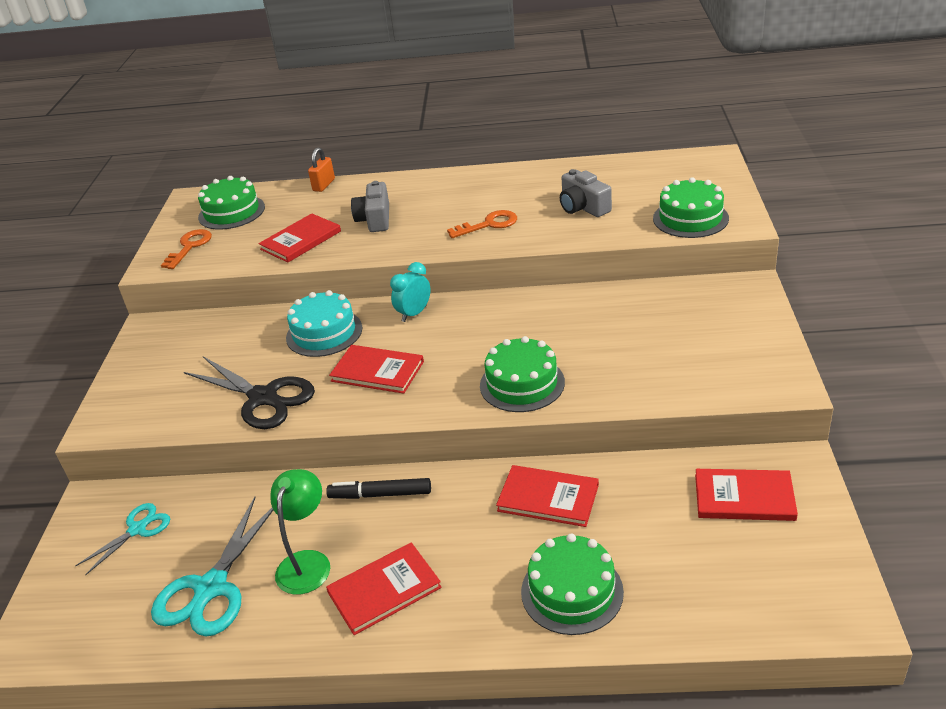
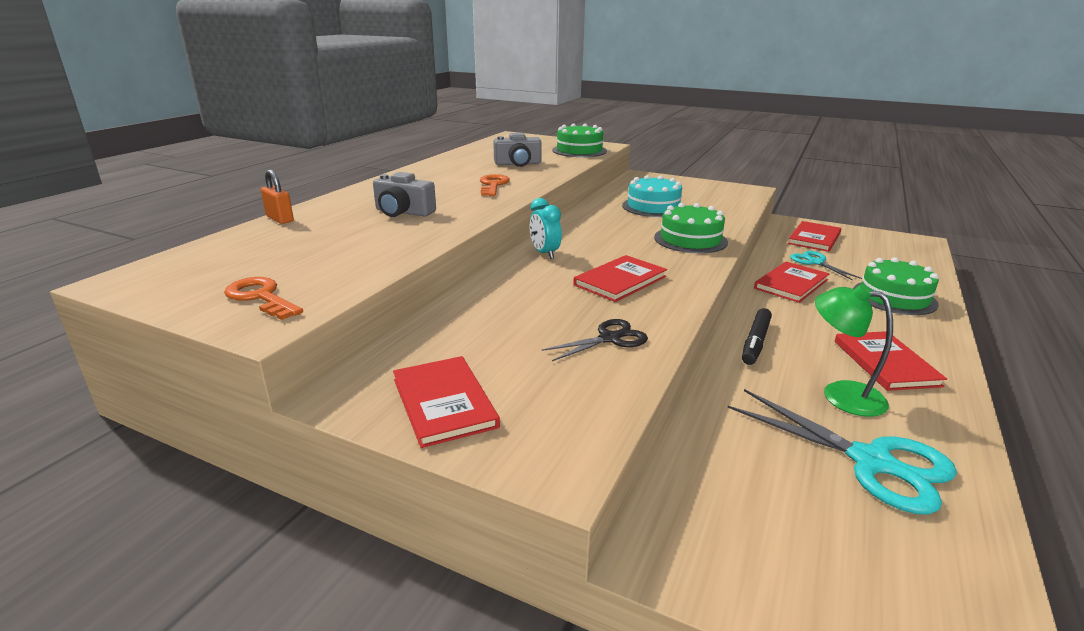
camera: 70 degrees left, 10 degrees down
(137, 529) = (745, 511): turquoise scissors -> turquoise scissors (815, 262)
(231, 212) = (226, 264): green cake -> none
(263, 398) = (609, 338): black scissors -> black scissors, size x0.58
(301, 240) = (379, 242): red book -> red book (444, 403)
(324, 333) = (523, 292): turquoise cake -> turquoise cake (653, 207)

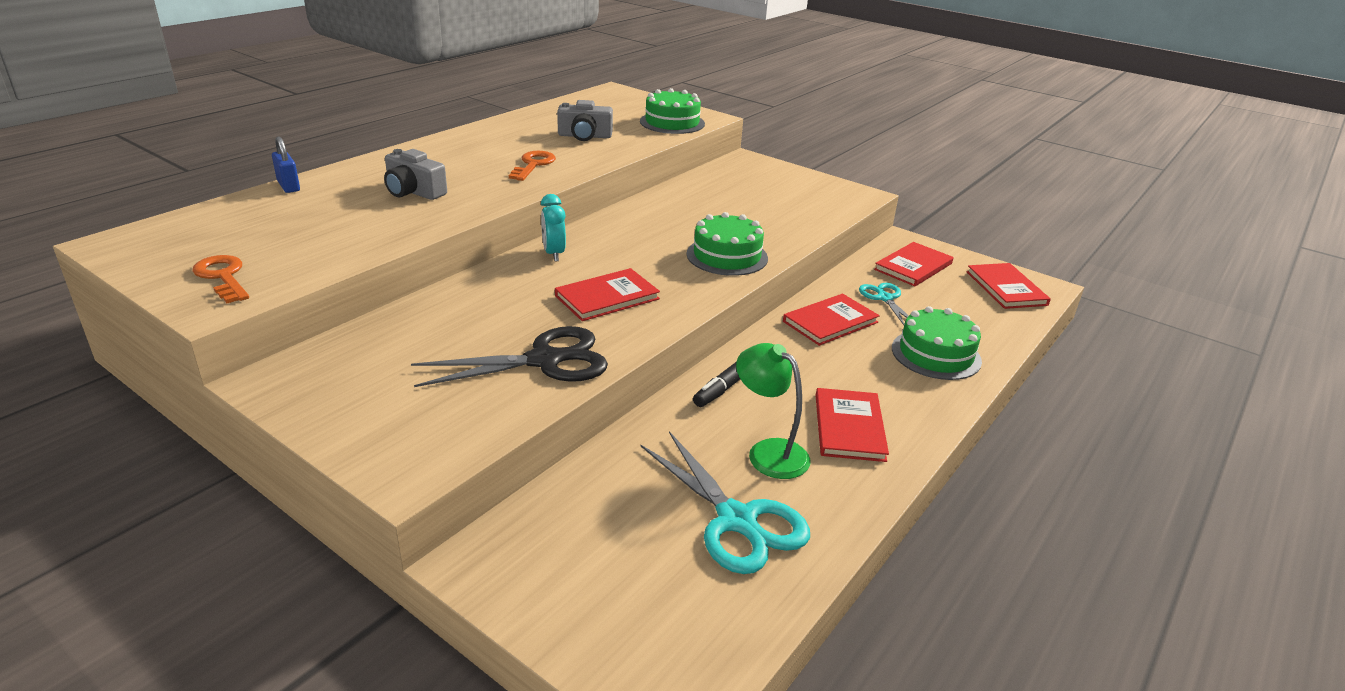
camera: 10 degrees right, 5 degrees up
(279, 219) = (288, 186): orange padlock -> blue padlock
(444, 403) = (348, 400): red book -> red book (1006, 288)
(609, 338) = (544, 360): black scissors -> black scissors, size x1.73
(653, 207) = (723, 206): turquoise cake -> none

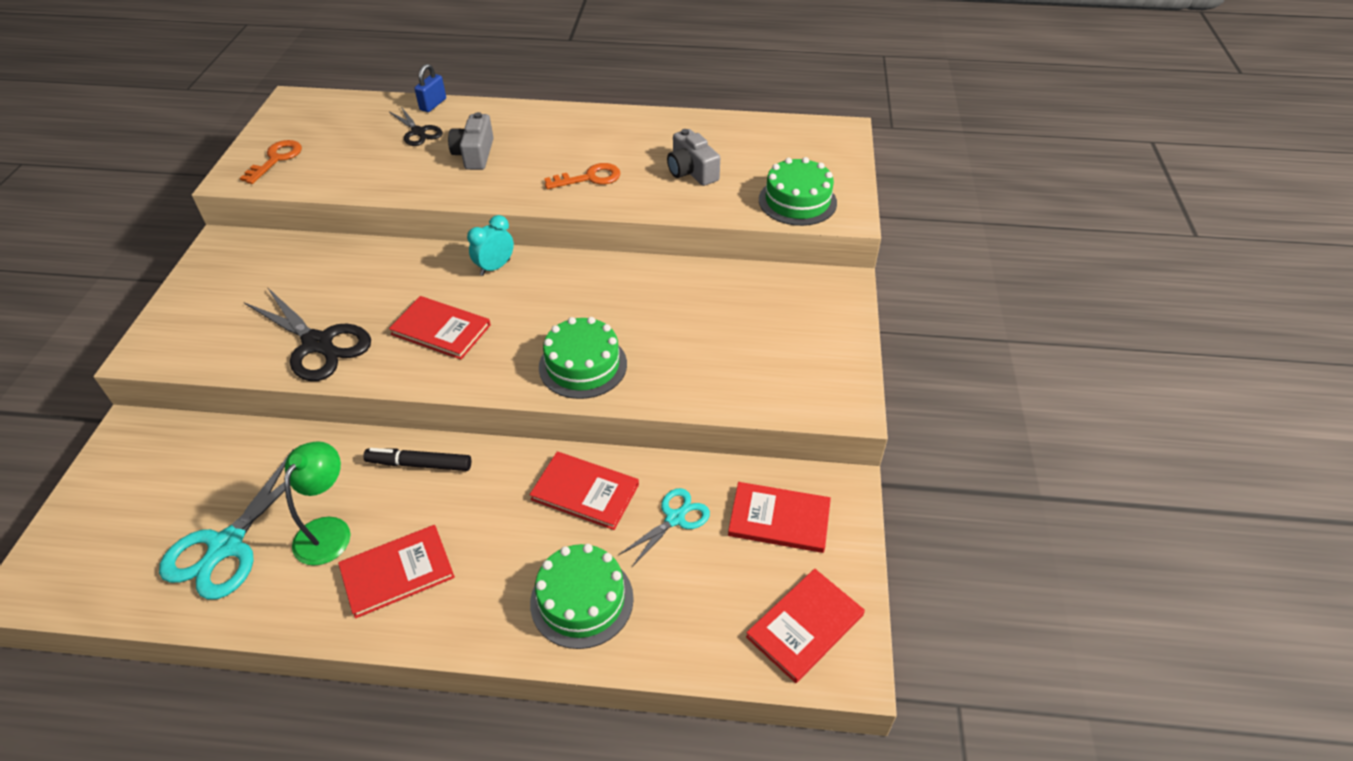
camera: 60 degrees right, 15 degrees up
(325, 203) = (418, 132): none -> black scissors

